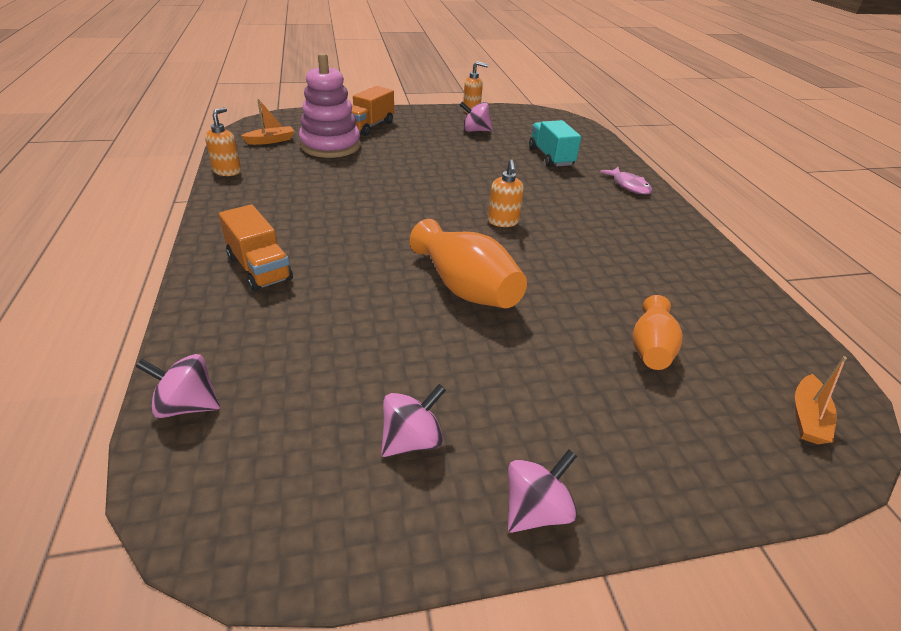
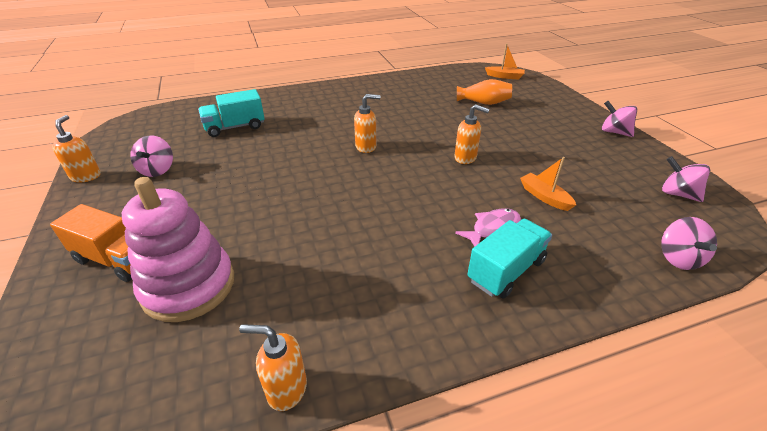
camera: 95 degrees left, 0 degrees up
(259, 268) = (506, 271): orange truck -> turquoise truck
(271, 140) = (155, 370): orange boat -> orange boat (544, 197)
(412, 440) = (611, 165): pink spinning top -> pink spinning top (677, 194)
(465, 287) = (465, 158): orange vase -> orange soap dispenser
(629, 186) = (291, 98): pink fish -> pink fish (492, 228)

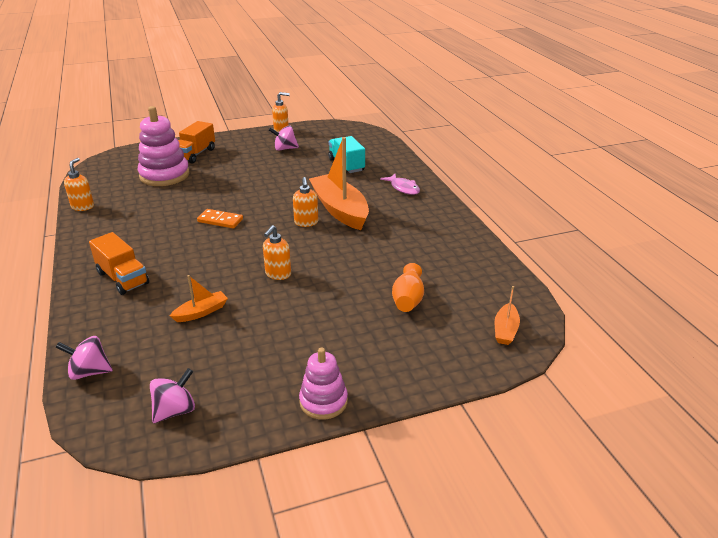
camera: 90 degrees right, 5 degrees down
(340, 130) = (340, 210): none -> orange boat
(357, 205) = (220, 220): none -> orange domino
(492, 228) = (169, 278): pink fish -> pink fish (403, 188)
(506, 271) = (123, 278): turquoise truck -> orange truck
(614, 132) = (323, 401): pink spinning top -> pink stacking toy

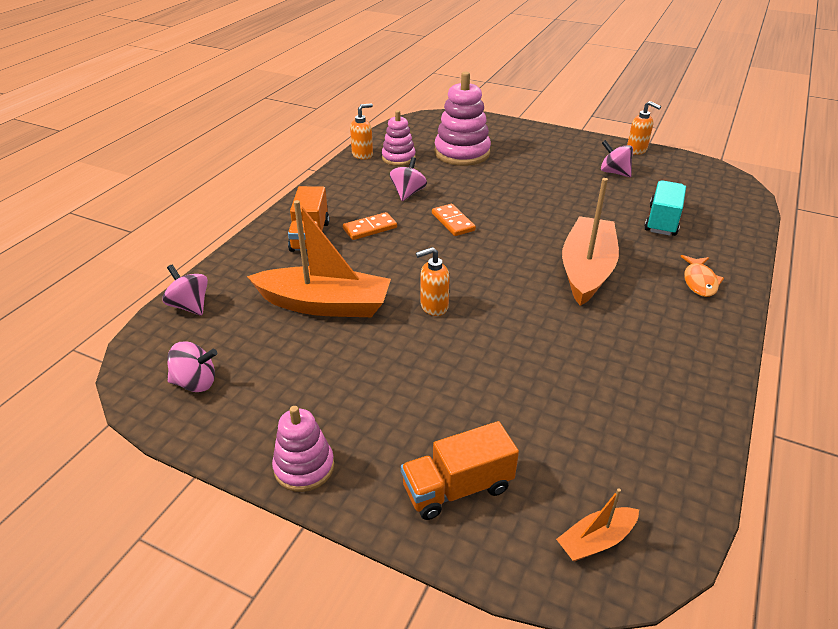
camera: 45 degrees right, 5 degrees up
(118, 197) = (398, 158): none -> pink stacking toy
(160, 217) = (408, 193): none -> pink spinning top
(164, 251) = (370, 228): none -> orange domino
(195, 154) = (515, 143): orange truck -> orange truck (457, 488)
(201, 312) = (325, 304): orange boat -> orange boat, size x2.14
(306, 223) = (531, 266): orange soap dispenser -> none
(403, 188) = (699, 281): pink fish -> orange fish
(408, 299) = (527, 419): orange vase -> none

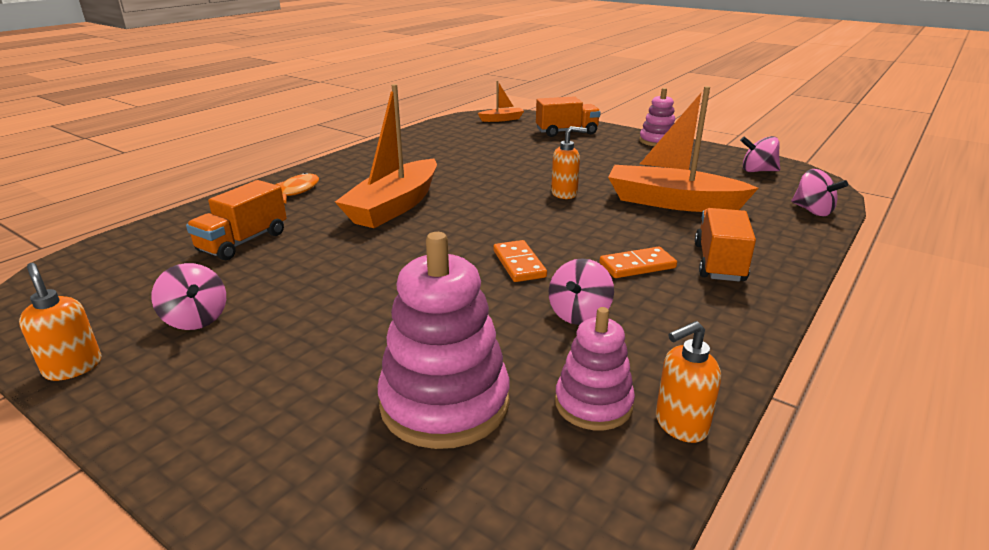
camera: 170 degrees left, 10 degrees down
(662, 221) = (243, 242): turquoise truck -> orange truck

